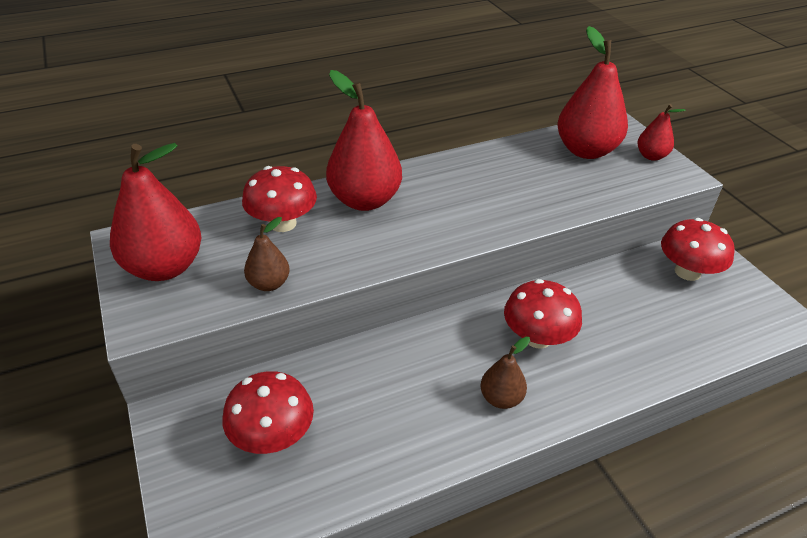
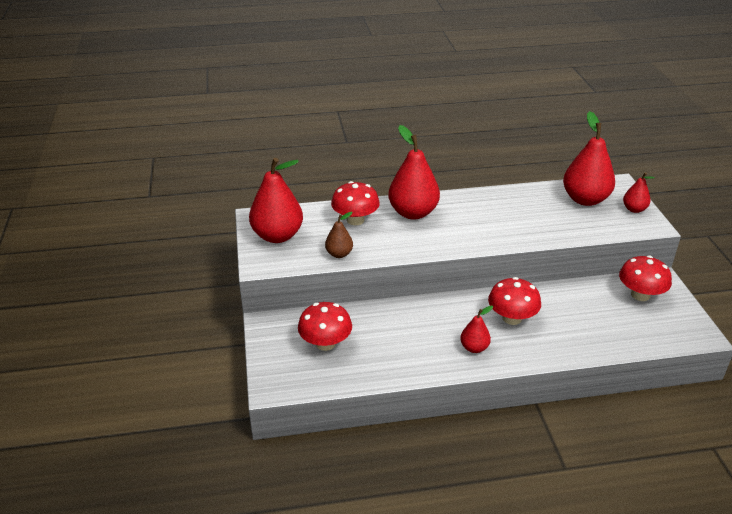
camera: 15 degrees right, 5 degrees down
(501, 398) = (474, 348): brown pear -> red pear

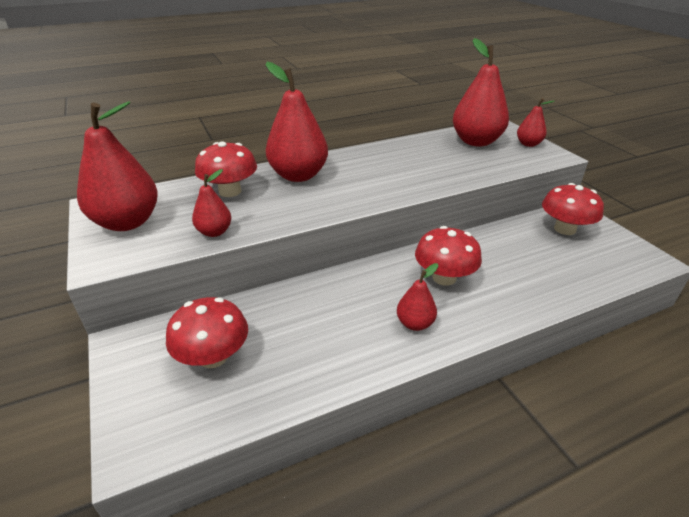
camera: 15 degrees left, 0 degrees up
(339, 254) = (214, 232): brown pear -> red pear

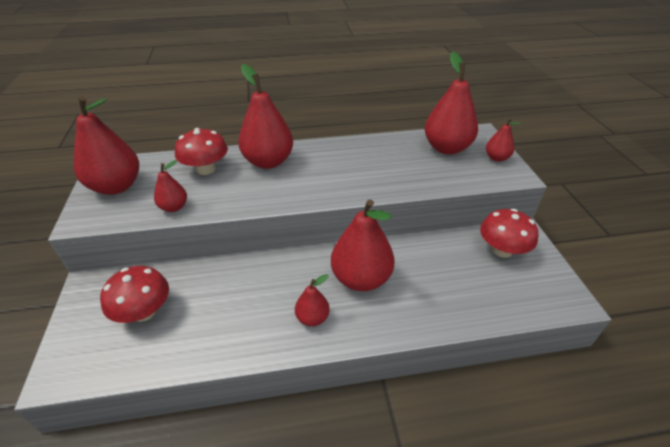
camera: 15 degrees right, 5 degrees up
(444, 277) = (361, 278): red mushroom -> red pear

